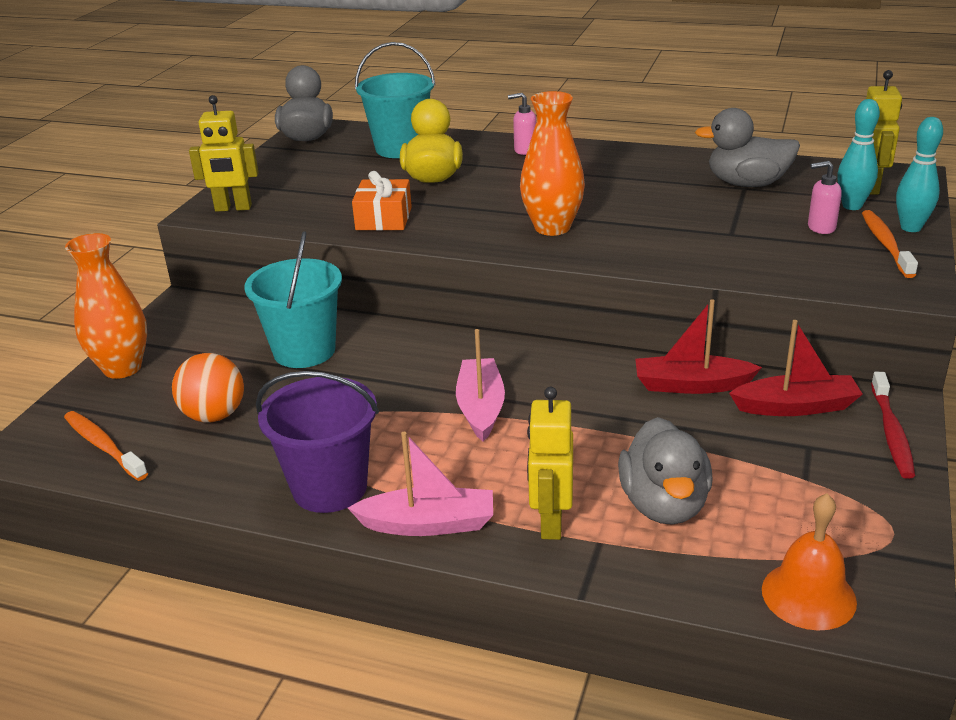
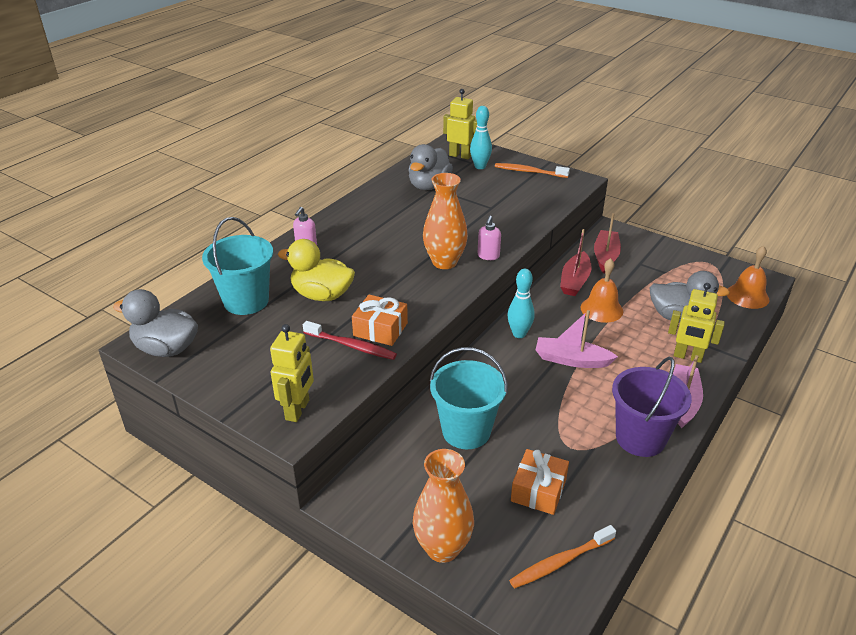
camera: 75 degrees left, 5 degrees up
(214, 415) = (538, 490): orange ball -> orange gift
(629, 420) = (601, 309): none -> orange bell
(820, 228) = (500, 182): pink soap dispenser -> pink soap dispenser (488, 256)
(891, 432) = (635, 239): red toothbrush -> red toothbrush (351, 346)
(910, 228) = (515, 160): turquoise bowling pin -> turquoise bowling pin (519, 334)

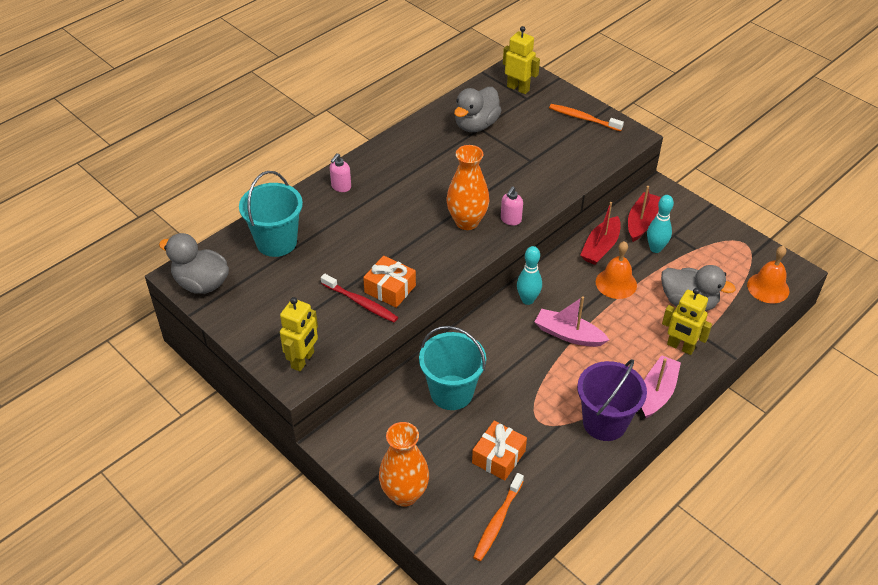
camera: 10 degrees right, 10 degrees up
(322, 295) = (345, 244): yellow duck -> none
(480, 166) = (534, 105): turquoise bowling pin -> turquoise bowling pin (655, 248)
(560, 562) = (497, 521): orange toothbrush -> orange toothbrush turned 45 degrees counterclockwise

